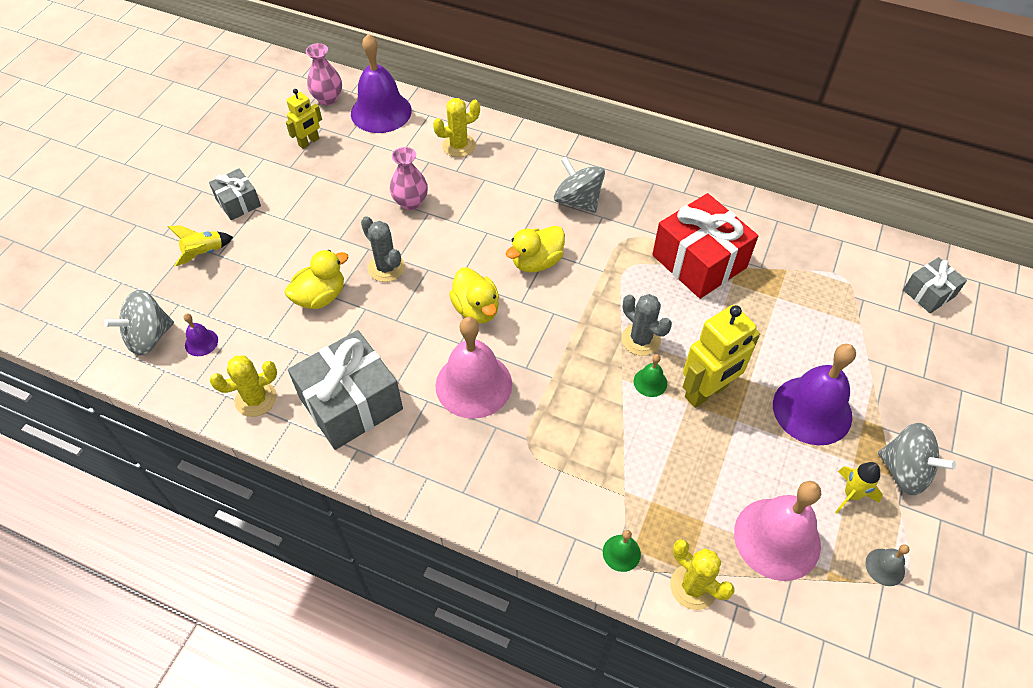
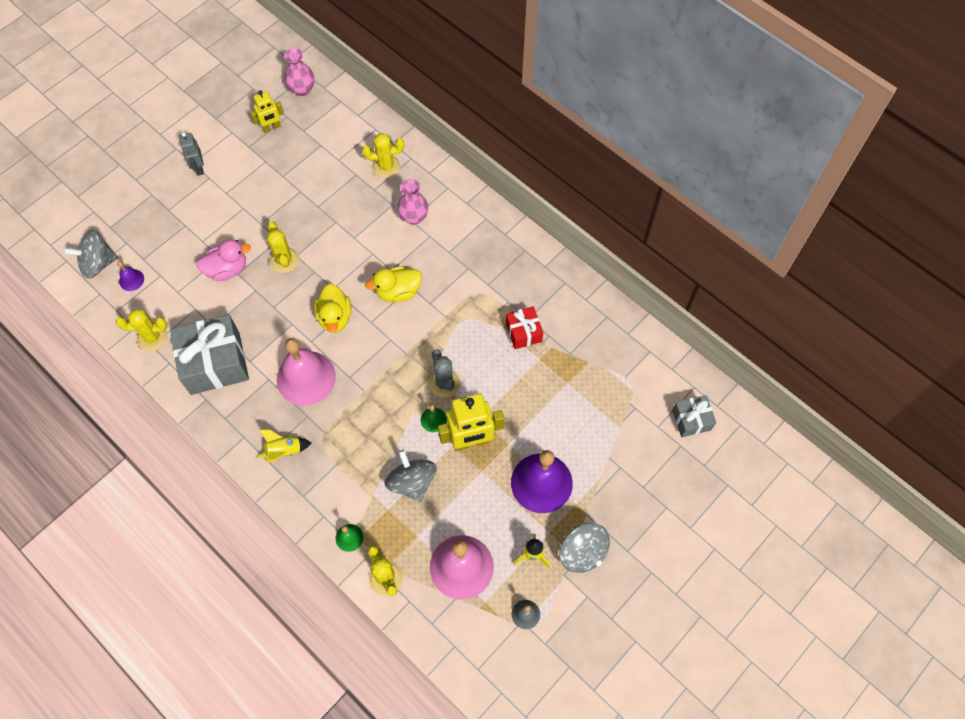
camera: 20 degrees right, 10 degrees up
(204, 253) = (159, 205): yellow rocket -> yellow rocket (284, 451)
(238, 203) = (198, 168): grey gift -> grey robot
(320, 297) = (227, 269): yellow duck -> pink duck
(381, 112) = (339, 115): purple bell -> none
(386, 268) = (284, 260): grey cactus -> yellow cactus
(410, 202) = (326, 208): pink vase -> pink vase (413, 217)
(578, 201) = (456, 247): grey spinning top -> grey spinning top (412, 482)
(699, 261) = (523, 332): red gift -> red gift, size x0.53

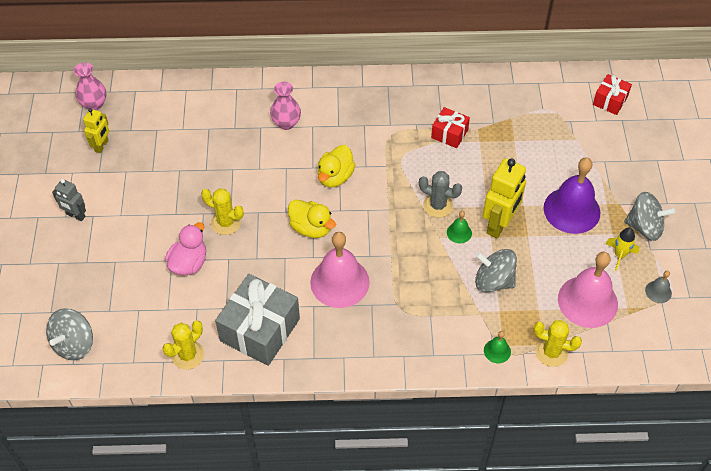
camera: 45 degrees left, 10 degrees down
(131, 280) = (118, 332): purple bell -> none
(284, 451) = (384, 340): yellow rocket -> none
(386, 166) = (225, 107): yellow cactus -> none
(691, 420) = (610, 101): grey gift -> red gift

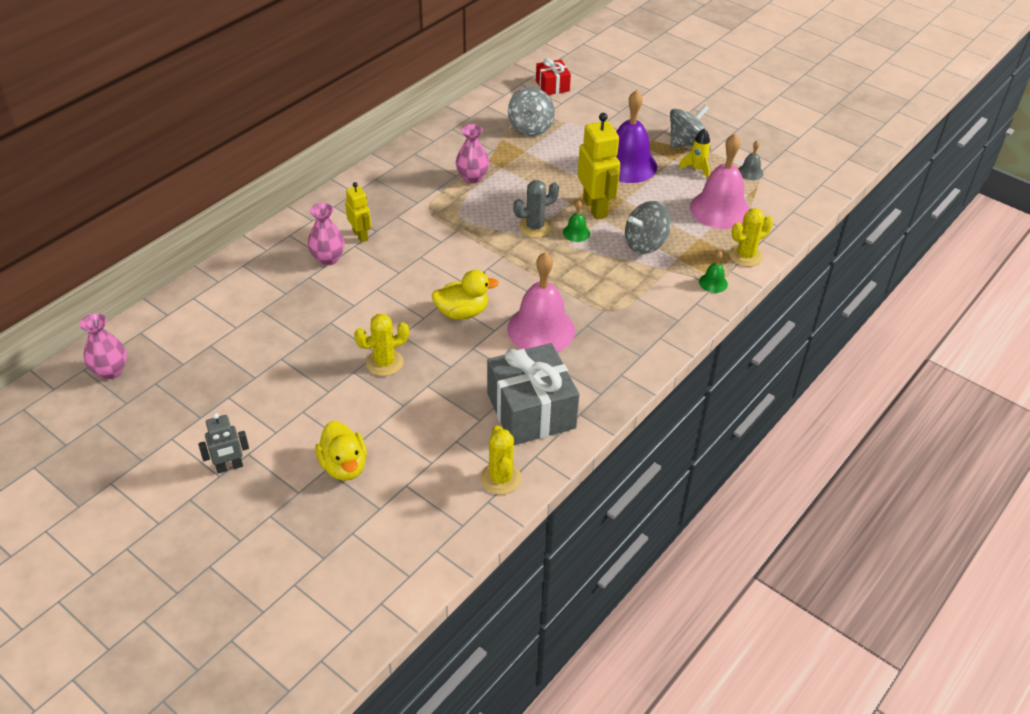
camera: 50 degrees left, 10 degrees down
(74, 344) = (386, 560): grey spinning top -> grey spinning top (530, 128)
(102, 146) = (171, 396): yellow robot -> yellow robot (360, 235)
(189, 263) = (397, 415): pink duck -> none
(335, 177) = (427, 265): yellow duck -> yellow duck (344, 466)
(449, 134) = (472, 178): red gift -> pink vase

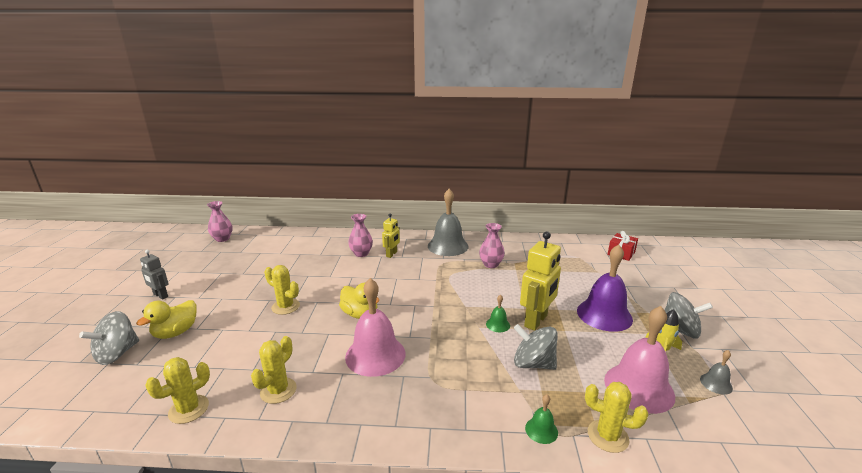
camera: 55 degrees right, 20 degrees down
(395, 185) = (448, 246): none -> grey bell
(530, 128) = (569, 263): grey spinning top -> grey spinning top (117, 354)
(531, 411) = (278, 390): grey gift -> yellow cactus
(535, 227) = (478, 305): grey cactus -> none

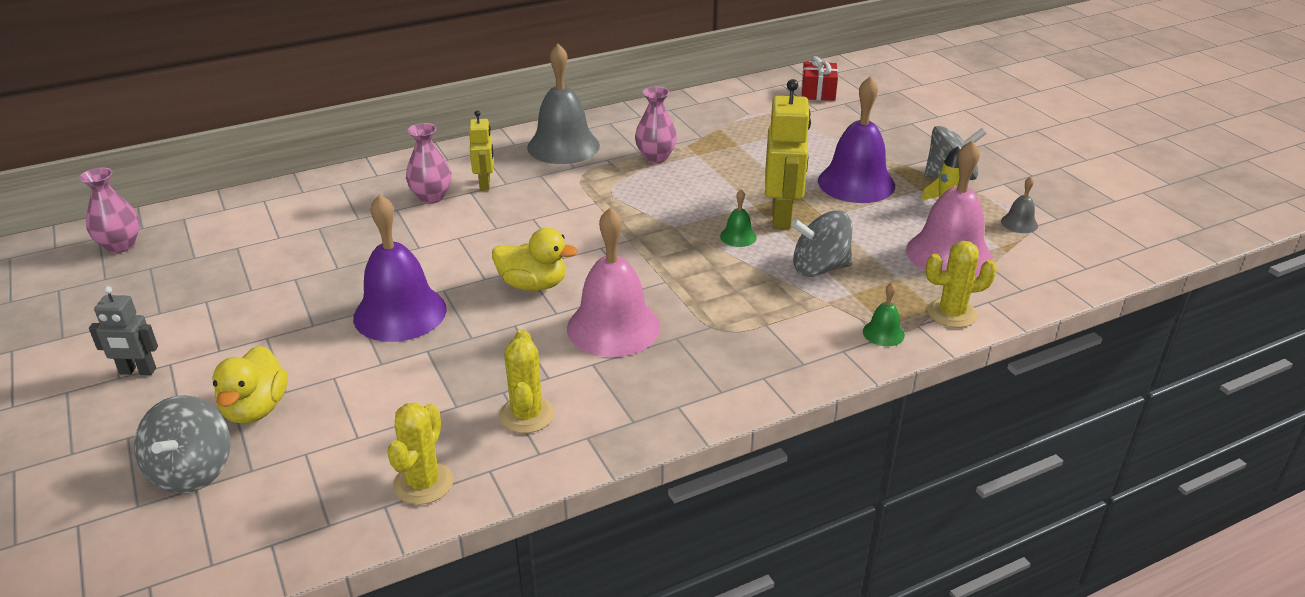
camera: 30 degrees left, 10 degrees up
(285, 307) = (400, 313): yellow cactus -> purple bell

